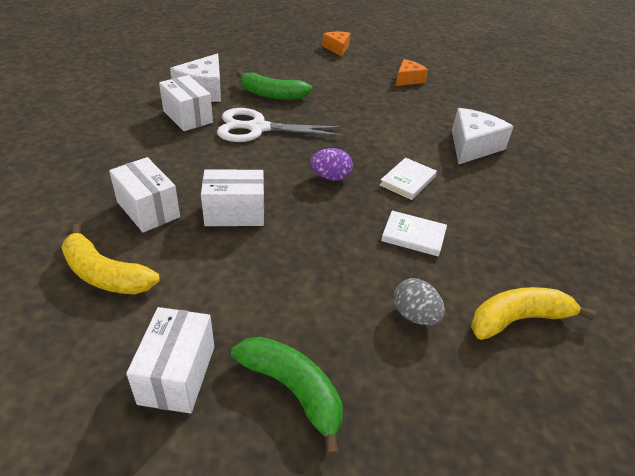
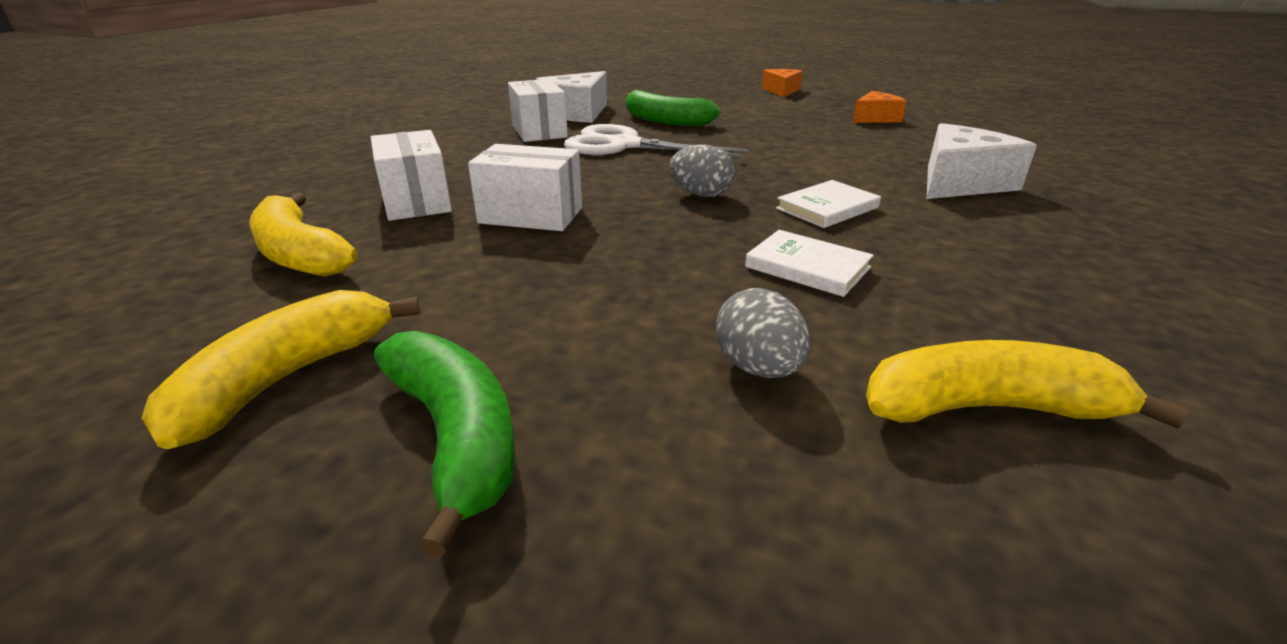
camera: 20 degrees right, 10 degrees down
(177, 374) = (287, 378): white box -> yellow banana
(330, 177) = (701, 194): purple egg -> grey egg

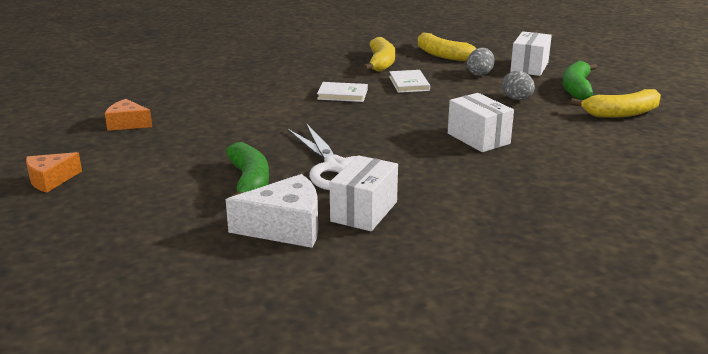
camera: 135 degrees left, 5 degrees down
(300, 254) = (610, 158): yellow banana -> yellow banana (381, 63)
(416, 201) = (531, 170): white box -> white box (529, 67)
(701, 194) = (377, 119): grey egg -> grey egg (517, 99)
(960, 183) = (255, 82): white cheese -> none

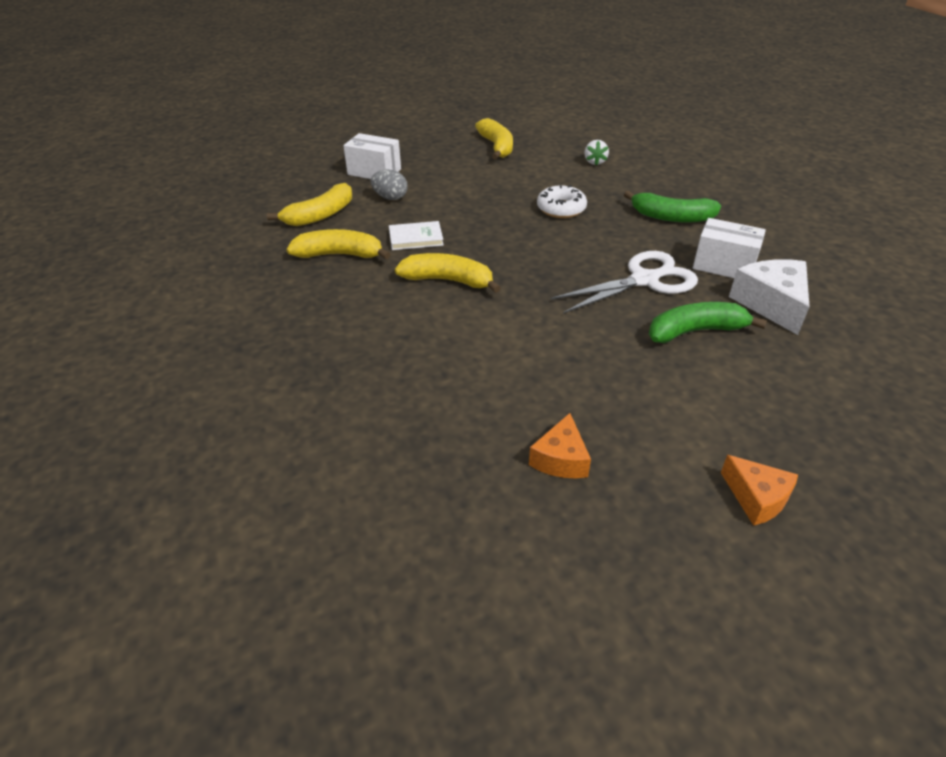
camera: 90 degrees left, 15 degrees up
(342, 94) = (448, 280): white book -> yellow banana
(478, 138) = (561, 209): white box -> white donut
(517, 99) = (464, 185): grey egg -> none
(576, 88) = (437, 157): green banana -> green banana (671, 217)
(610, 162) = (595, 162): none -> white strawberry

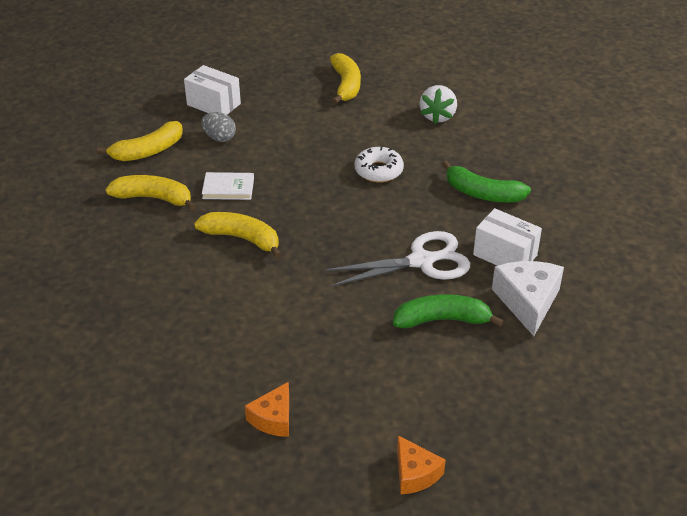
camera: 10 degrees right, 0 degrees up
(595, 162) = (437, 116): white strawberry -> white strawberry, size x1.51

